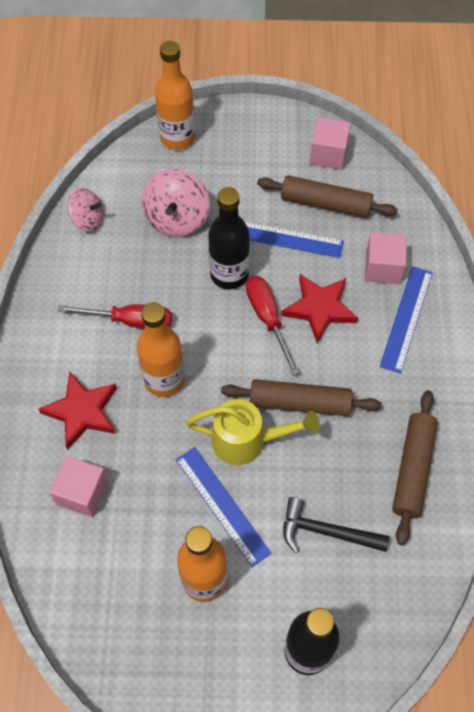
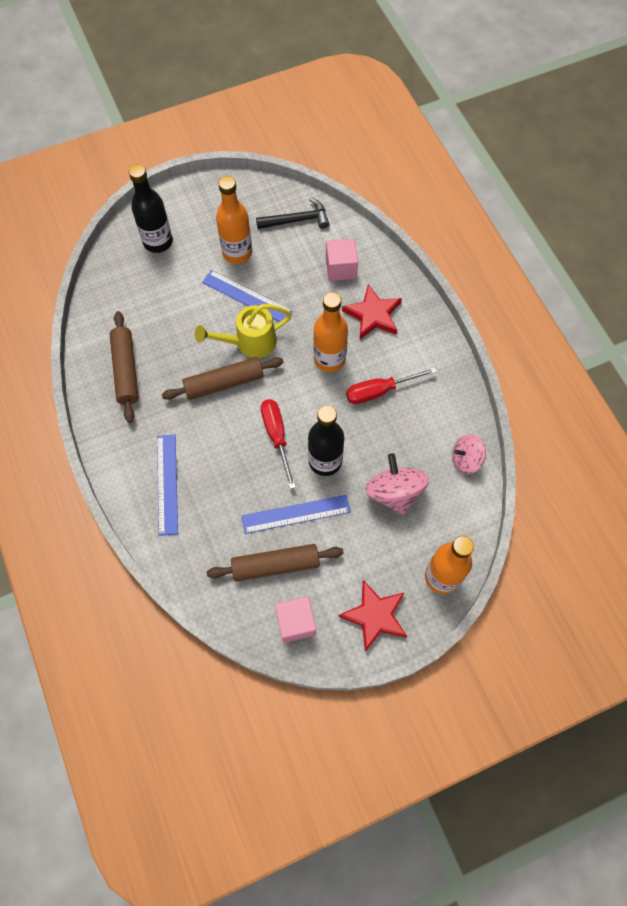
camera: 155 degrees right, 5 degrees up
(267, 319) = (277, 436): red screwdriver -> red screwdriver turned 150 degrees counterclockwise
(319, 309) = (239, 462): red star -> red star (375, 616)
(326, 531) = (171, 308): black hammer -> black hammer (297, 220)
(383, 268) = (202, 522): pink cube -> none

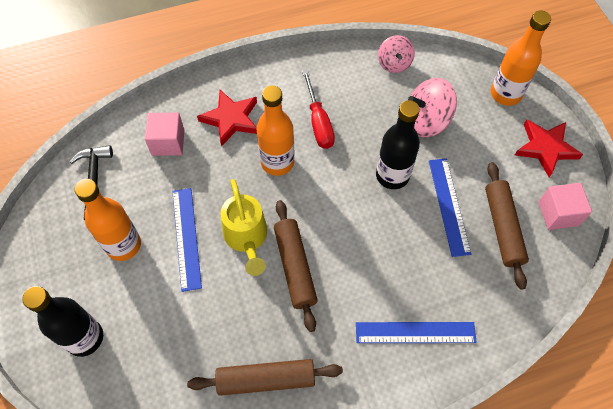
camera: 85 degrees left, 5 degrees down
(247, 297) = (186, 238): blue ruler -> blue ruler turned 45 degrees counterclockwise
(277, 436) = (363, 218): red screwdriver -> none

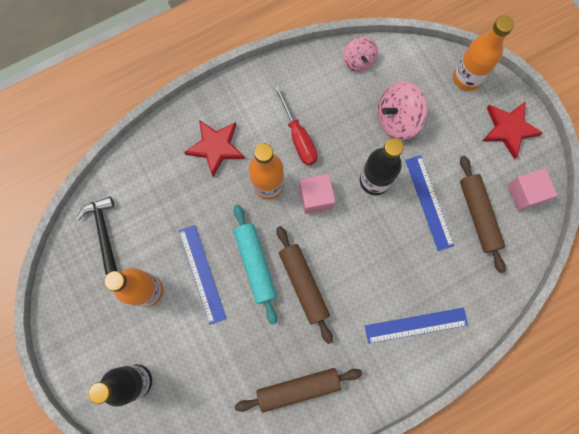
camera: 10 degrees left, 15 degrees up
(168, 142) = (162, 182): pink cube -> pink cube (316, 197)
(246, 238) = (255, 264): yellow watering can -> turquoise rolling pin

